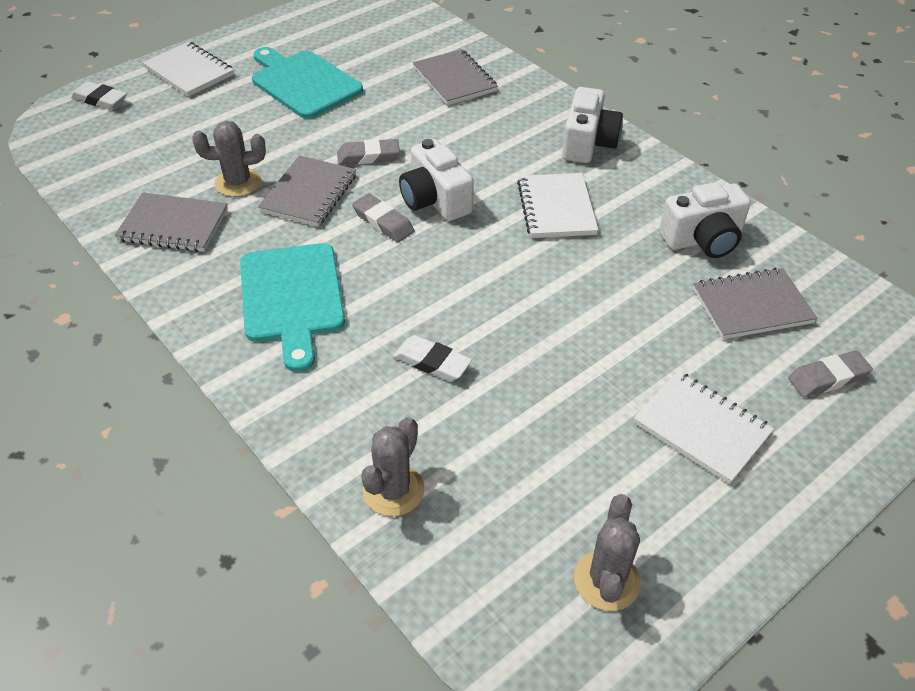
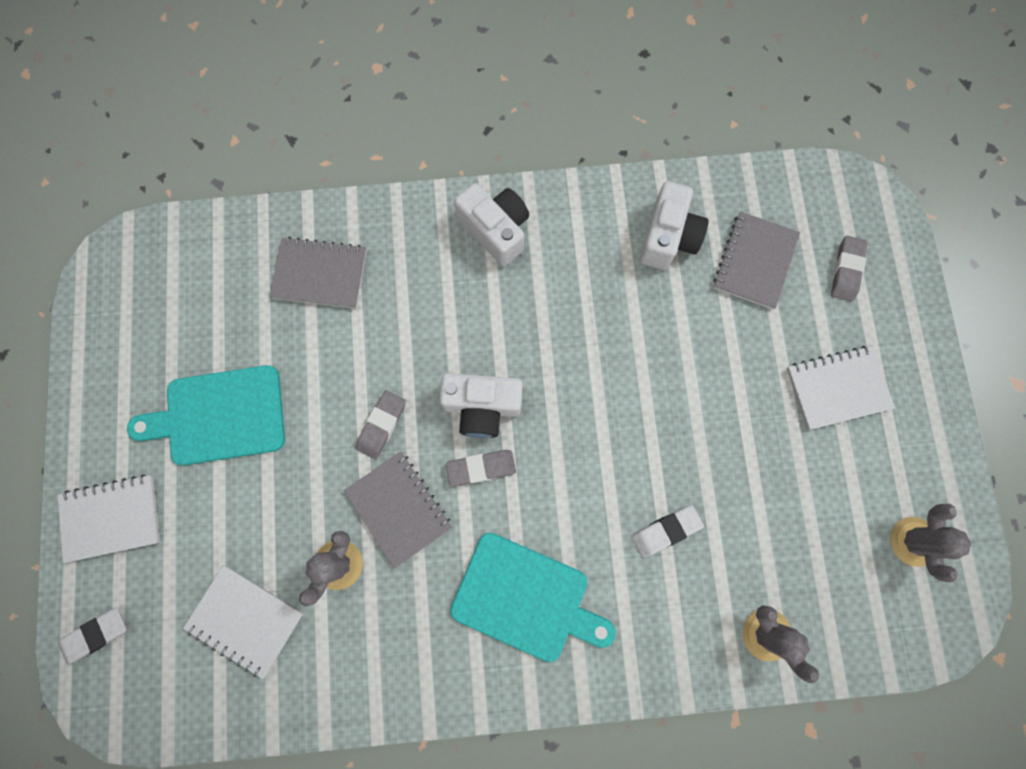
camera: 55 degrees left, 30 degrees up
(173, 225) = (361, 653): grey notebook -> none
(556, 208) = (559, 317): white notebook -> white notebook (245, 620)
(607, 580) = (913, 541): grey cactus -> grey cactus turned 45 degrees clockwise

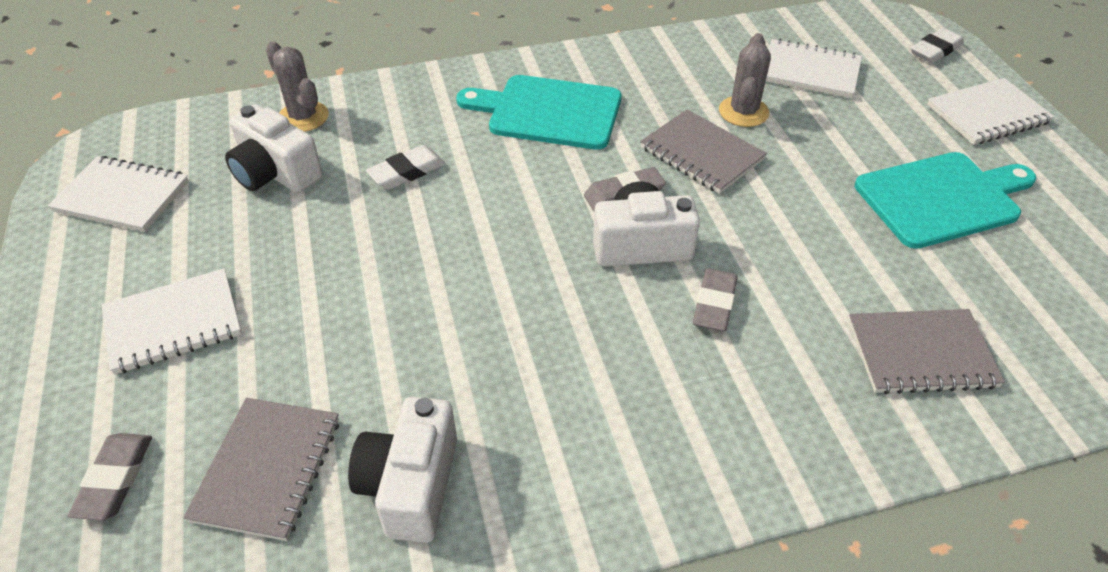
camera: 170 degrees right, 30 degrees down
(381, 425) = (753, 214): grey eraser -> grey eraser (714, 304)
(495, 230) = (692, 452): white camera -> white camera (275, 173)
(913, 541) = (122, 197): grey cactus -> white notebook

